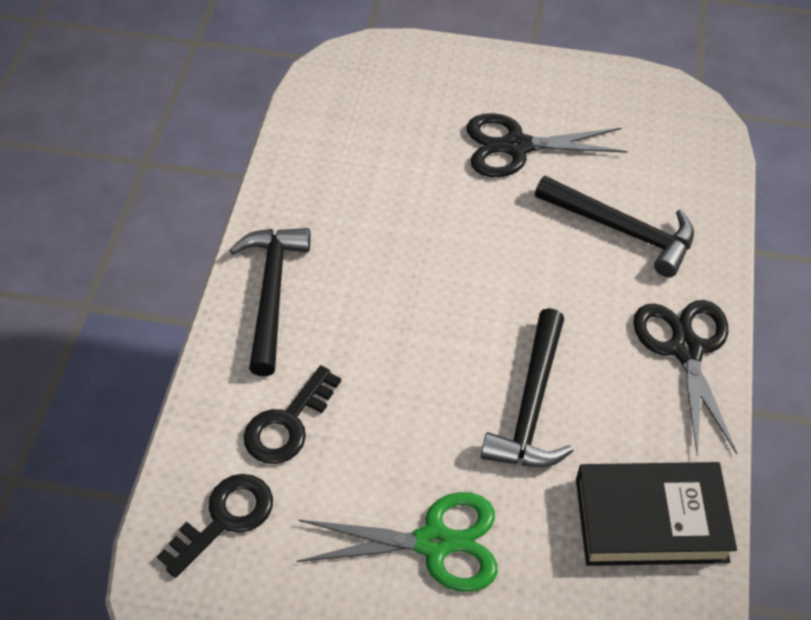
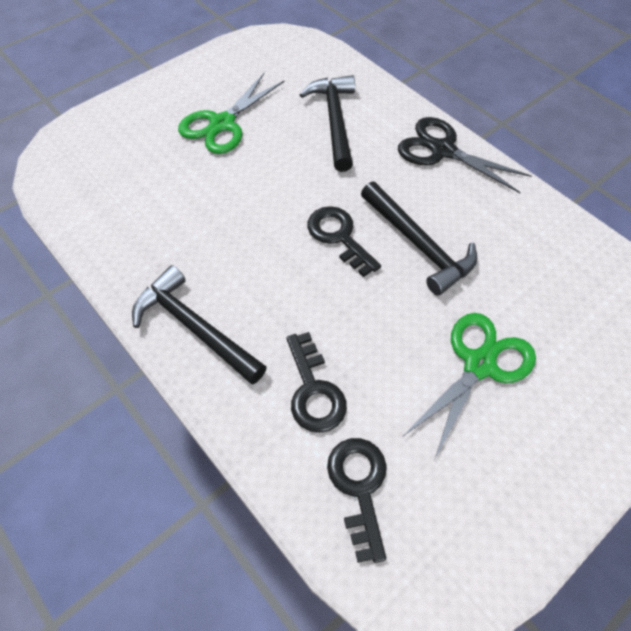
camera: 50 degrees left, 5 degrees up
(474, 333) = (339, 237): none -> black key
(516, 147) = (222, 124): black scissors -> green scissors
(622, 230) = (334, 121): black hammer -> black hammer turned 75 degrees counterclockwise
(651, 520) = (544, 243): black book -> none

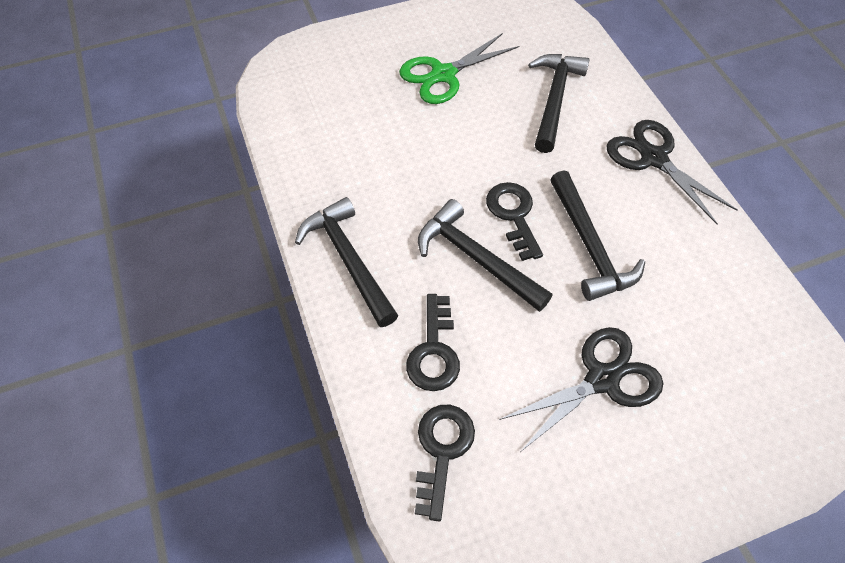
camera: 20 degrees right, 0 degrees up
(319, 287) = (476, 258): none -> black hammer
(479, 364) = (602, 379): green scissors -> black scissors

